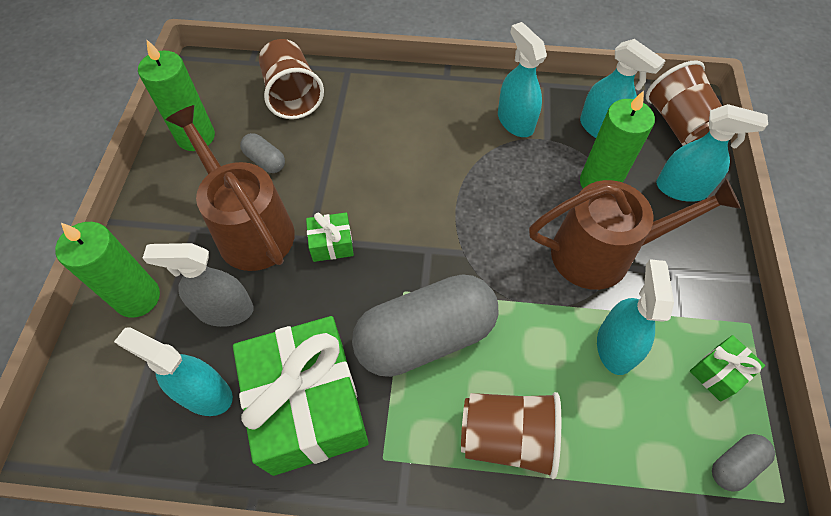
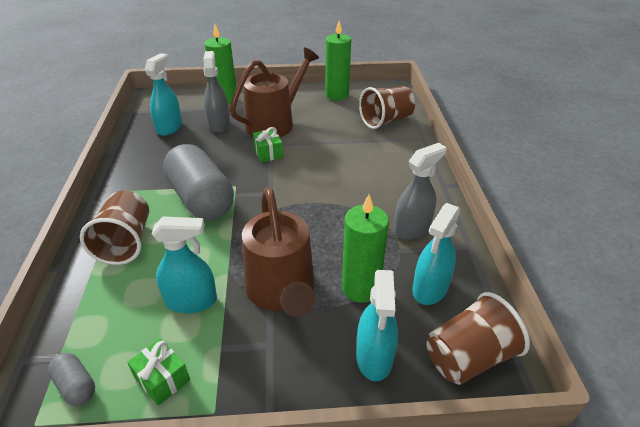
camera: 80 degrees right, 20 degrees down
(265, 161) = (327, 120): grey capsule -> none
(308, 406) = (158, 160): green gift -> none
(515, 121) = (412, 228): turquoise spray bottle -> grey spray bottle

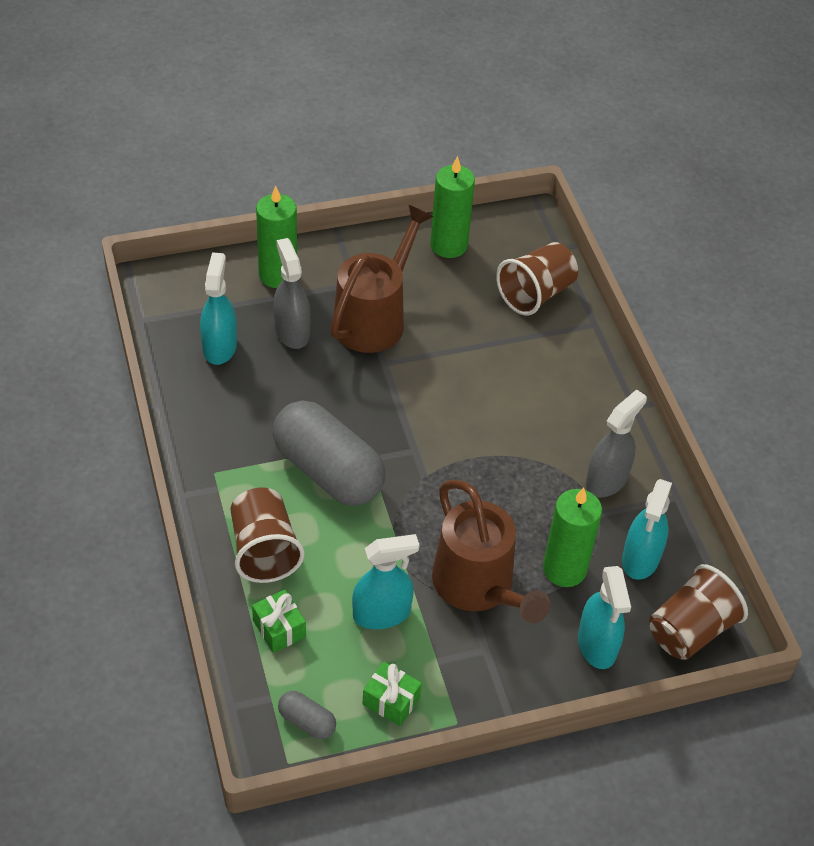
camera: 15 degrees left, 10 degrees up
(268, 153) = (386, 379): green gift -> green gift (279, 628)

